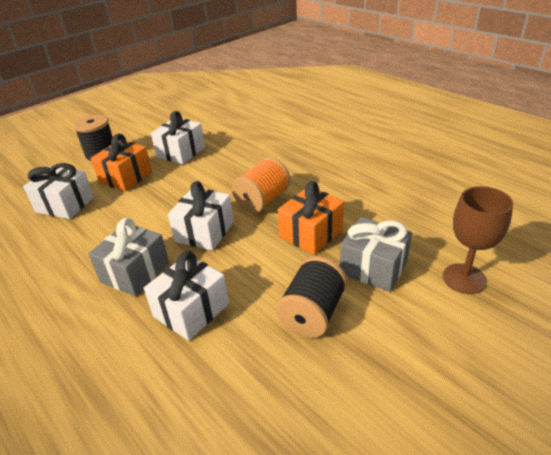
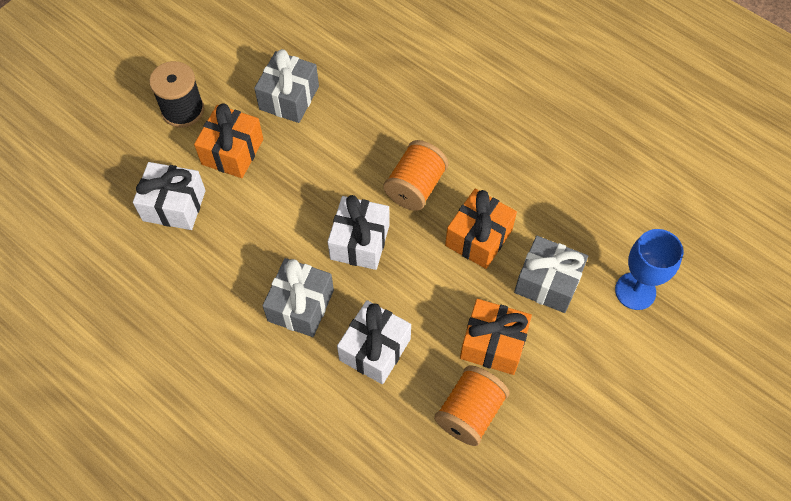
camera: 10 degrees left, 25 degrees up
(181, 152) = (289, 98): white gift -> grey gift
(276, 375) = (470, 412): none -> orange spool
(312, 313) = (493, 344): black spool -> orange gift
(464, 278) = (635, 291): brown goblet -> blue goblet

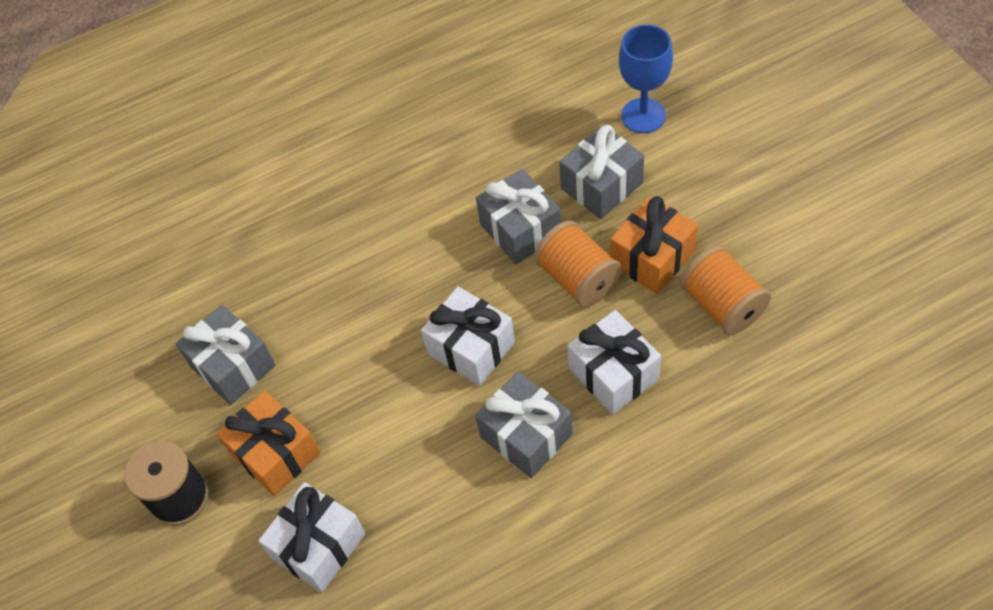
camera: 60 degrees left, 5 degrees down
(415, 187) = (427, 269): orange spool -> orange spool (578, 278)
(479, 237) = (520, 229): orange gift -> grey gift

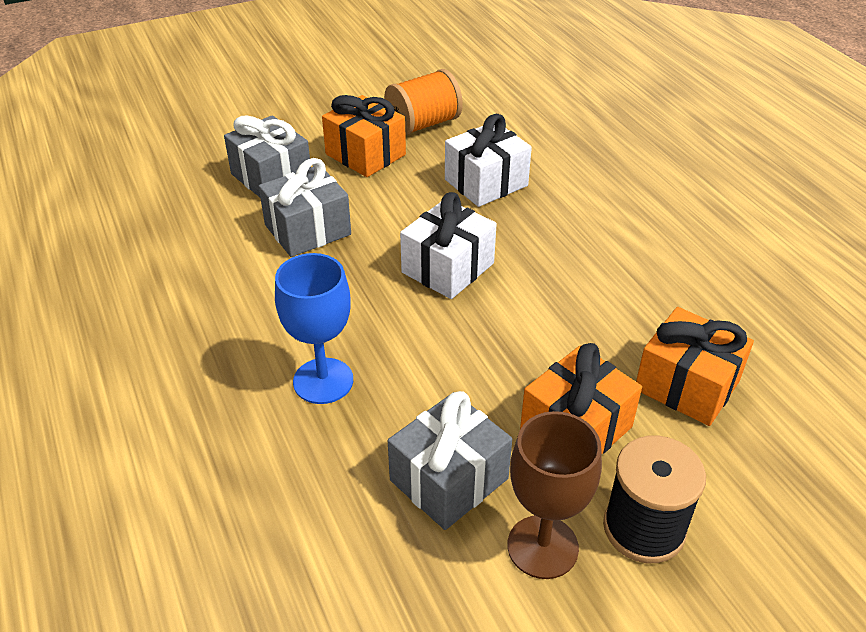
camera: 95 degrees left, 15 degrees down
(171, 428) = (542, 547): none -> brown goblet
(319, 546) = (687, 385): white gift -> orange gift
(526, 435) = (549, 235): grey gift -> none
(578, 278) = (378, 197): orange spool -> none
(643, 115) = (195, 148): blue goblet -> blue goblet (323, 381)

